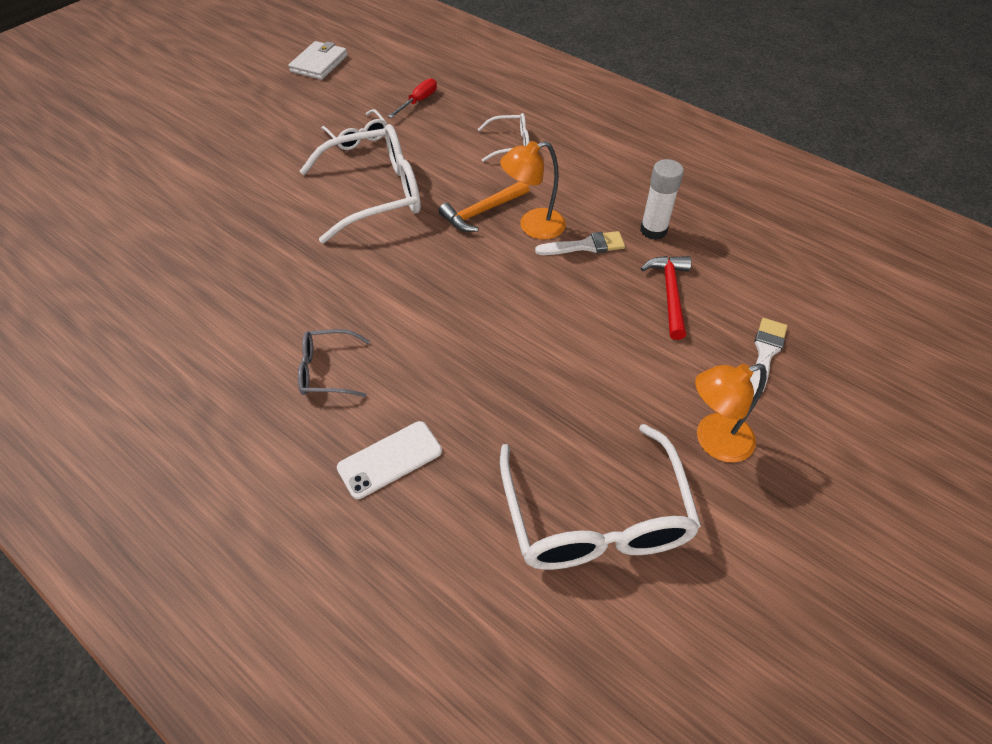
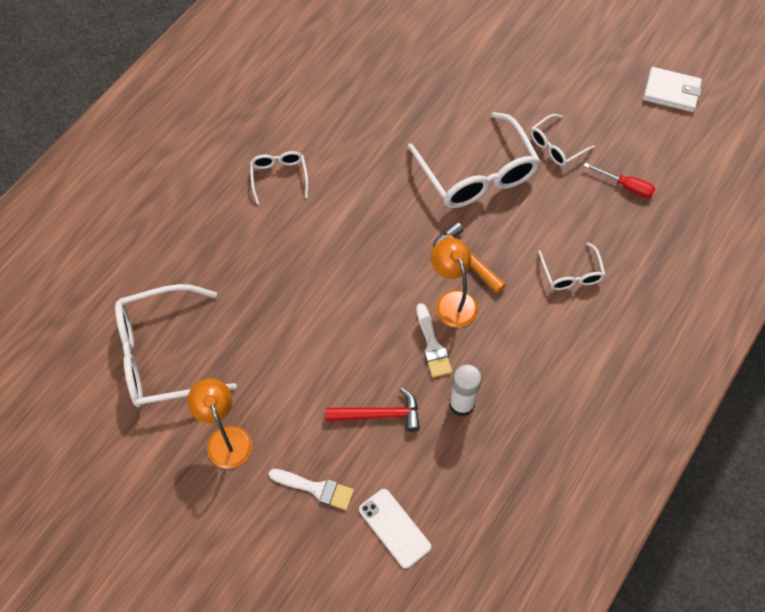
camera: 85 degrees right, 10 degrees up
(327, 370) = (279, 177): grey glasses -> white glasses
(390, 459) = (206, 227): white phone -> white phone (394, 528)

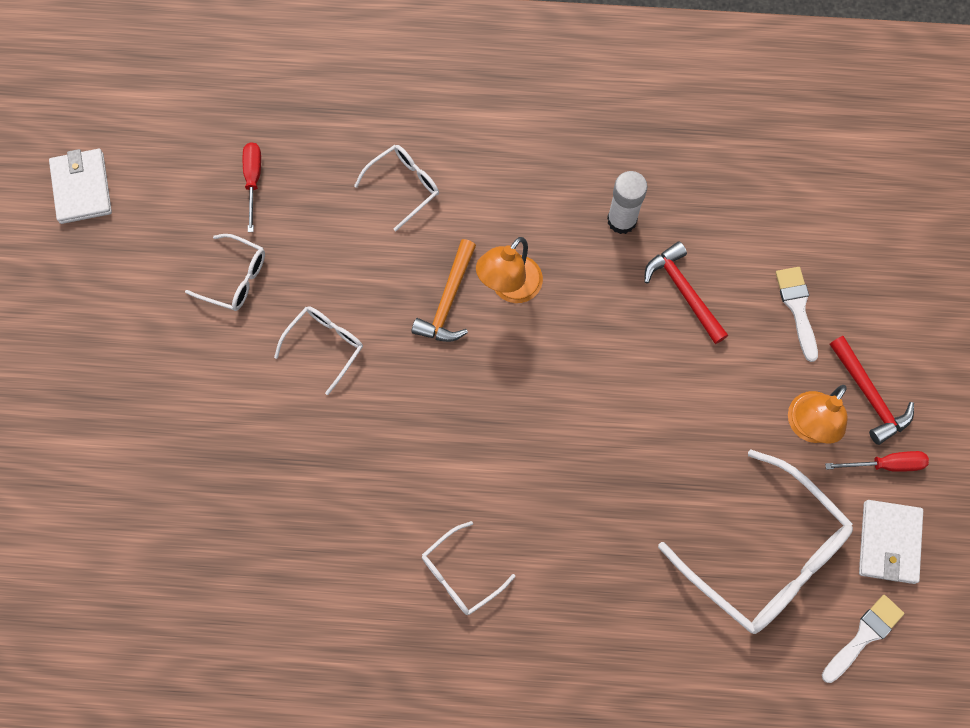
camera: 120 degrees left, 10 degrees up
(112, 440) = (889, 542): none -> white wallet
(163, 475) = (886, 464): none -> red screwdriver
(218, 497) = (869, 395): none -> red hammer
(394, 528) = (785, 216): white phone -> none
(432, 345) = (574, 281): white brush -> white brush (864, 636)
(477, 174) = (325, 345): white glasses -> white glasses, size x0.50

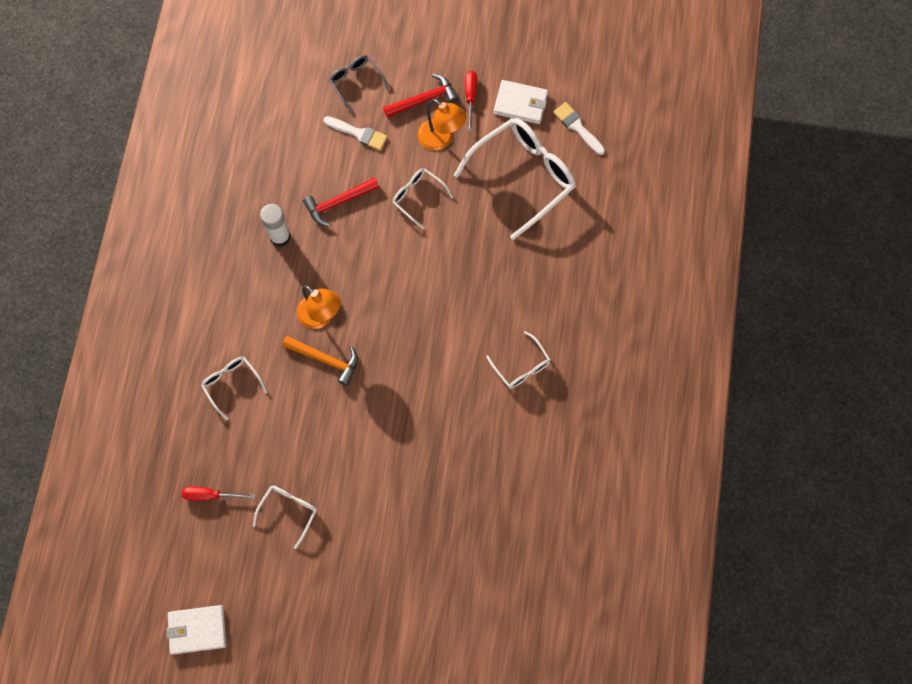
camera: 85 degrees left, 0 degrees up
(325, 345) = (349, 447): white glasses -> white glasses (417, 197)
(797, 308) = (358, 133): white brush -> white brush turned 150 degrees counterclockwise
(880, 295) = (355, 82): none -> grey glasses

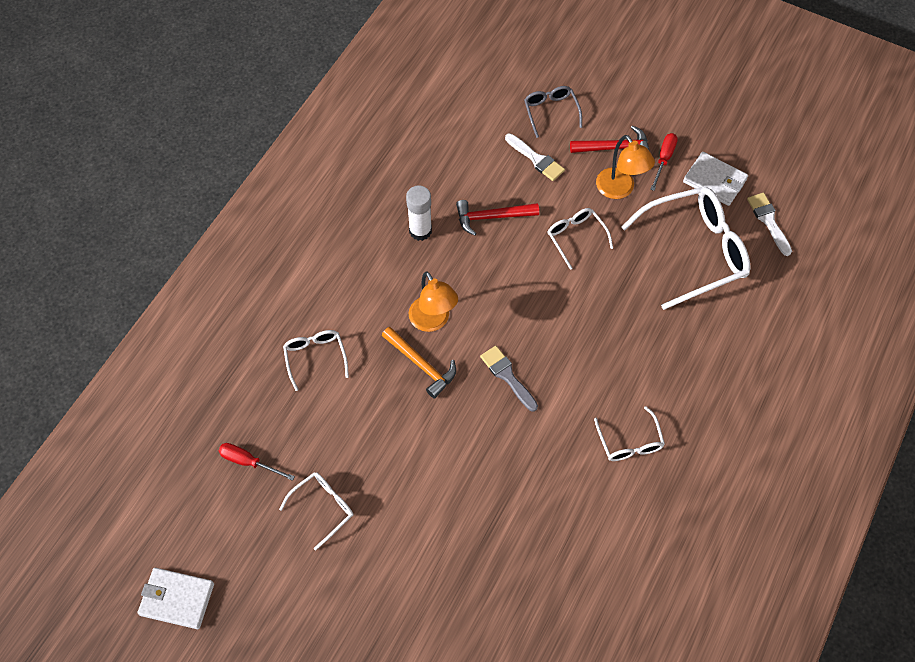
camera: 20 degrees right, 10 degrees down
(401, 344) = (507, 376): none -> grey brush

